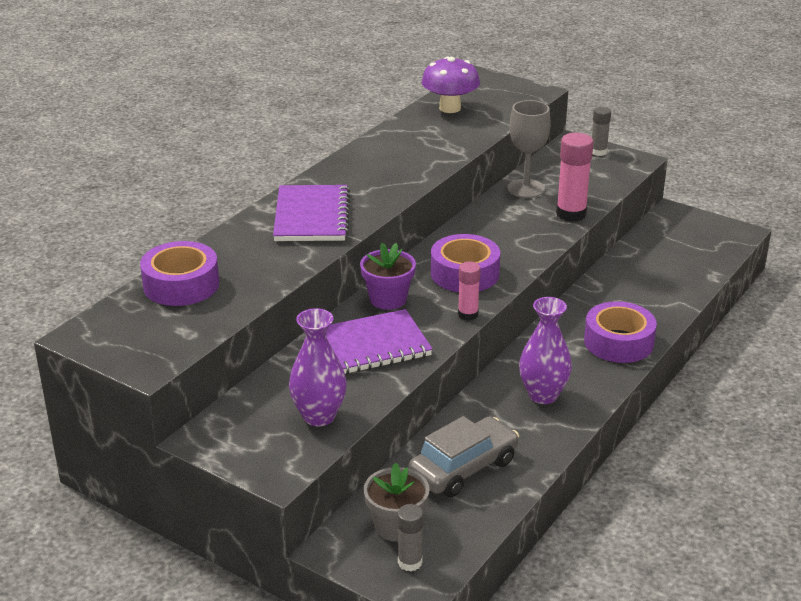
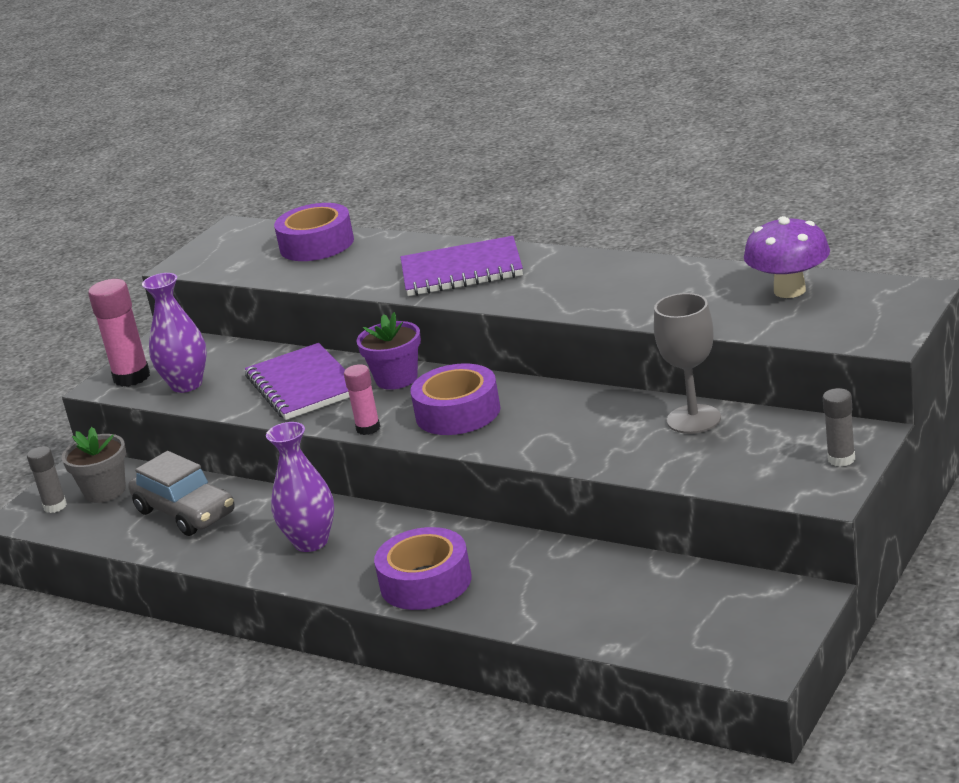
camera: 90 degrees right, 5 degrees down
(571, 214) = (630, 461): pink glue stick -> pink glue stick (132, 377)

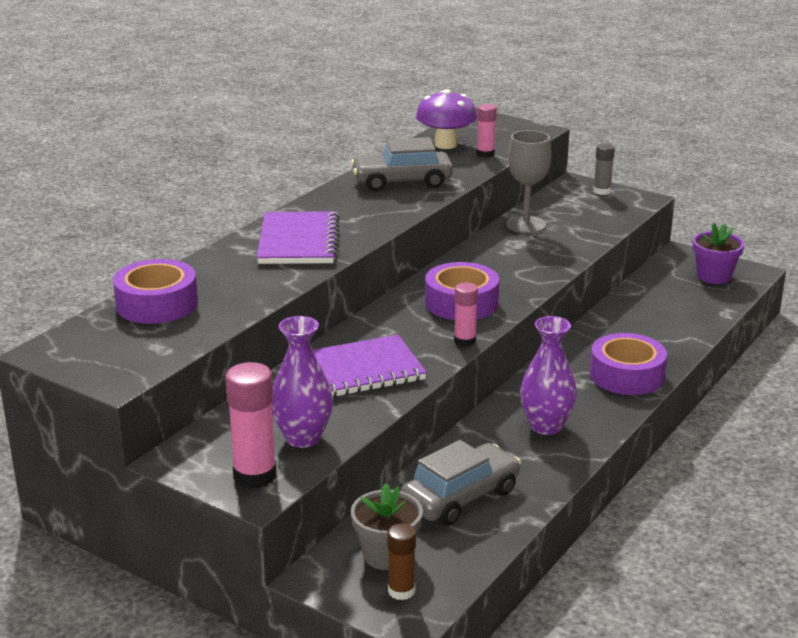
camera: 90 degrees left, 0 degrees up
(55, 506) = (401, 591): grey glue stick -> brown glue stick
(396, 379) = (379, 327): purple flower pot -> purple flower pot (714, 276)
(645, 288) = (402, 182): none -> grey car
(765, 320) = (485, 154): none -> pink glue stick

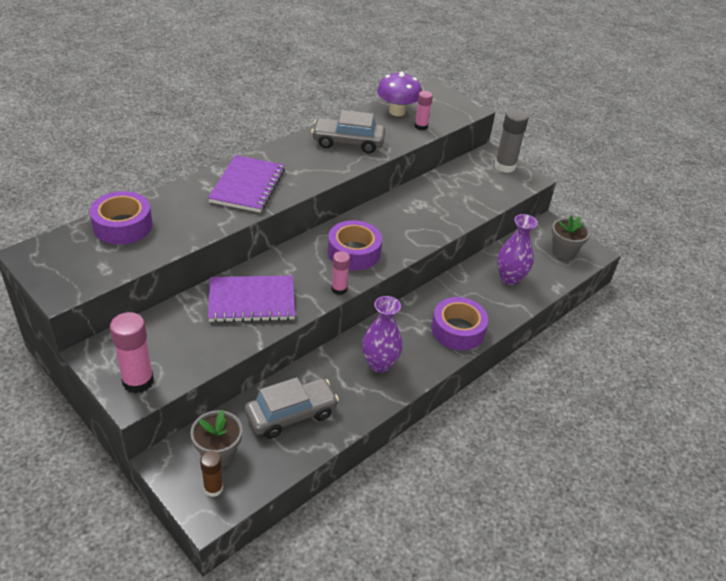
camera: 10 degrees right, 15 degrees up
(303, 438) = (186, 354): purple vase -> purple vase (510, 278)
(526, 225) = (434, 187): grey goblet -> none
(602, 191) = (505, 166): grey glue stick -> grey glue stick, size x1.66
(714, 276) = (563, 251): purple flower pot -> grey flower pot

